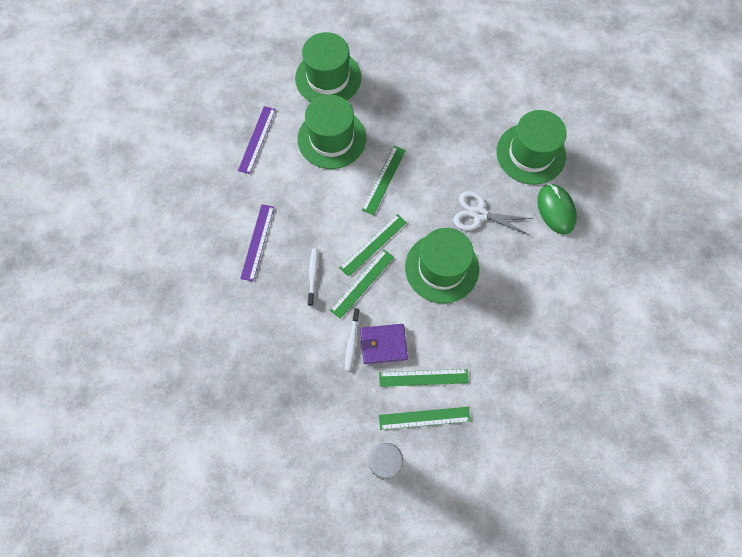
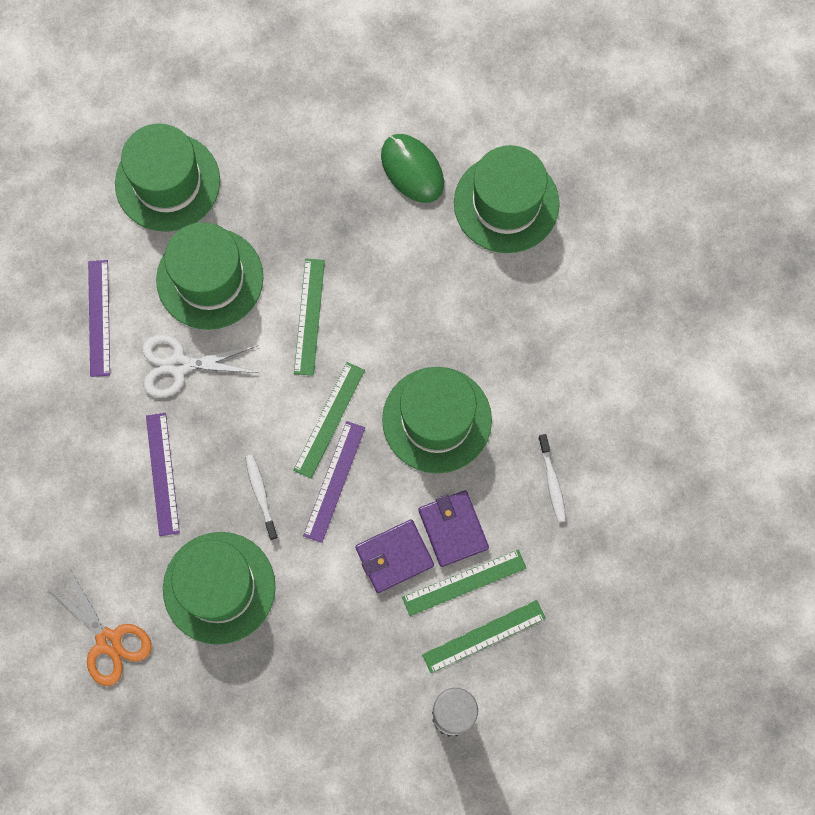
camera: 20 degrees left, 5 degrees up
(181, 332) = (108, 641): none -> orange scissors
(264, 324) = (219, 587): none -> green hat
(352, 342) = (350, 569): white toothbrush -> white toothbrush (552, 482)
(362, 283) = (334, 481): green ruler -> purple ruler
(428, 340) = (453, 529): none -> purple wallet
(479, 214) = (463, 321): white scissors -> white scissors (179, 365)
(556, 210) = (568, 278): green mouse -> green mouse (412, 169)

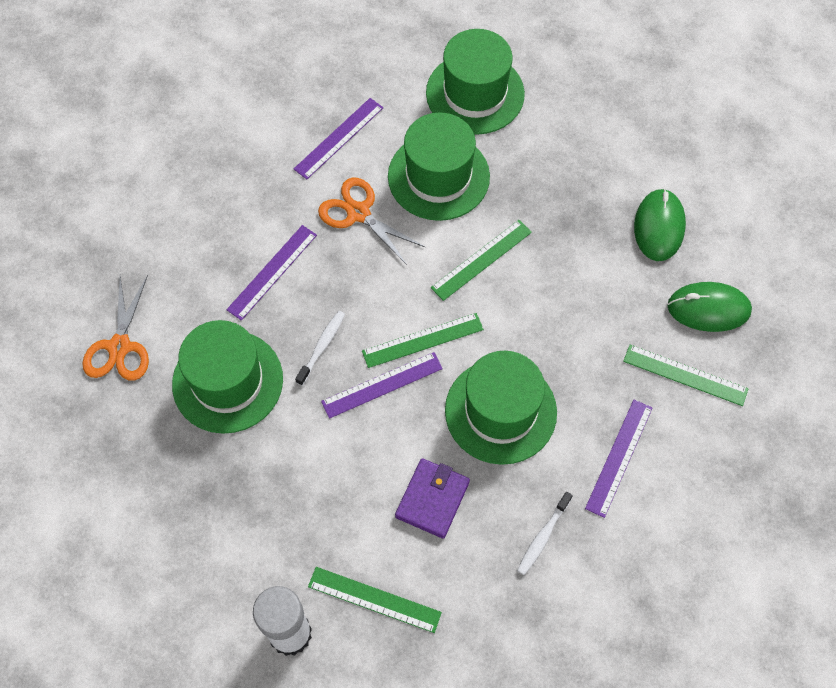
camera: 45 degrees right, 10 degrees down
(179, 365) = (358, 213): white scissors -> orange scissors
(394, 557) = (369, 477): purple wallet -> none
(464, 582) = (400, 545): green ruler -> green ruler (685, 375)
(506, 203) = (708, 308): green hat -> green mouse
(549, 375) = (619, 457): none -> purple ruler

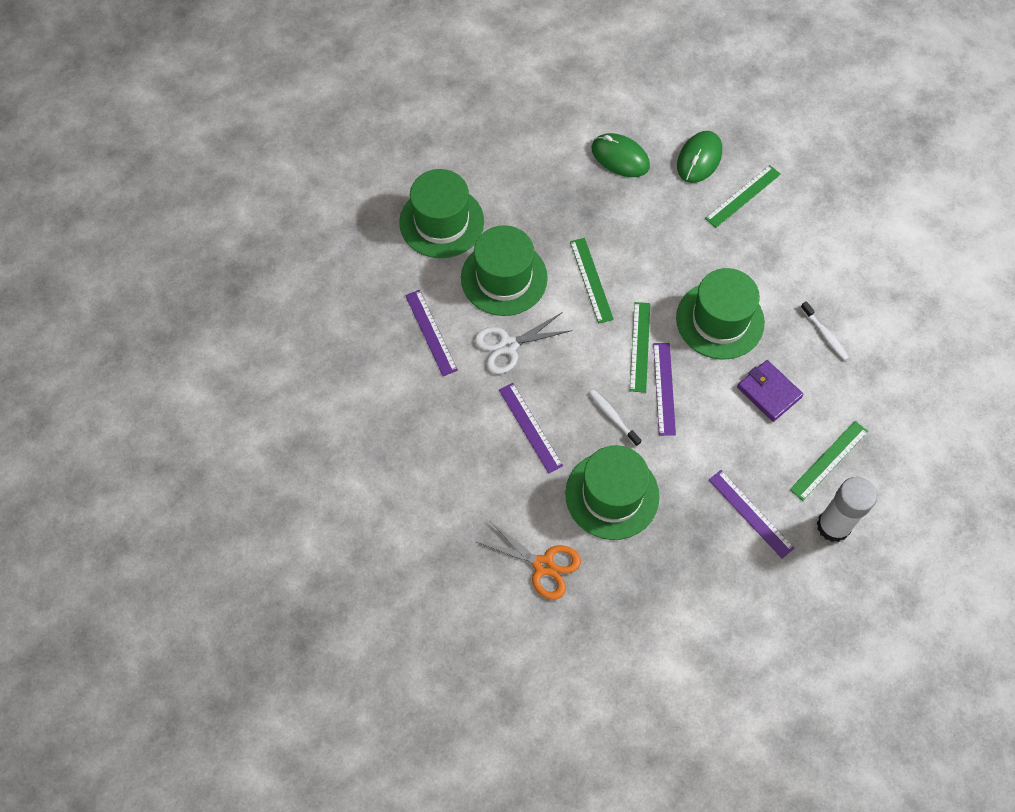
camera: 65 degrees left, 0 degrees up
(358, 213) = (508, 346): orange scissors -> white scissors
(619, 457) = (786, 263): purple ruler -> purple ruler (751, 513)

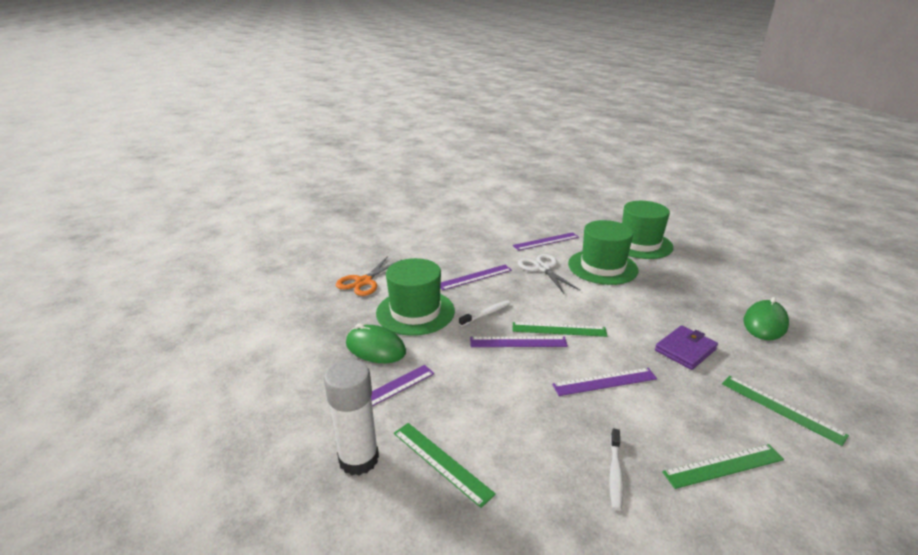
camera: 90 degrees right, 35 degrees down
(591, 280) = (618, 305): green ruler -> green ruler (723, 465)
(699, 159) = (807, 375): green mouse -> green mouse (375, 348)
(720, 320) = (604, 381): green hat -> purple ruler
(769, 392) = (525, 414): purple wallet -> purple wallet (685, 350)
(825, 335) = (615, 473): white toothbrush -> white toothbrush turned 45 degrees counterclockwise

